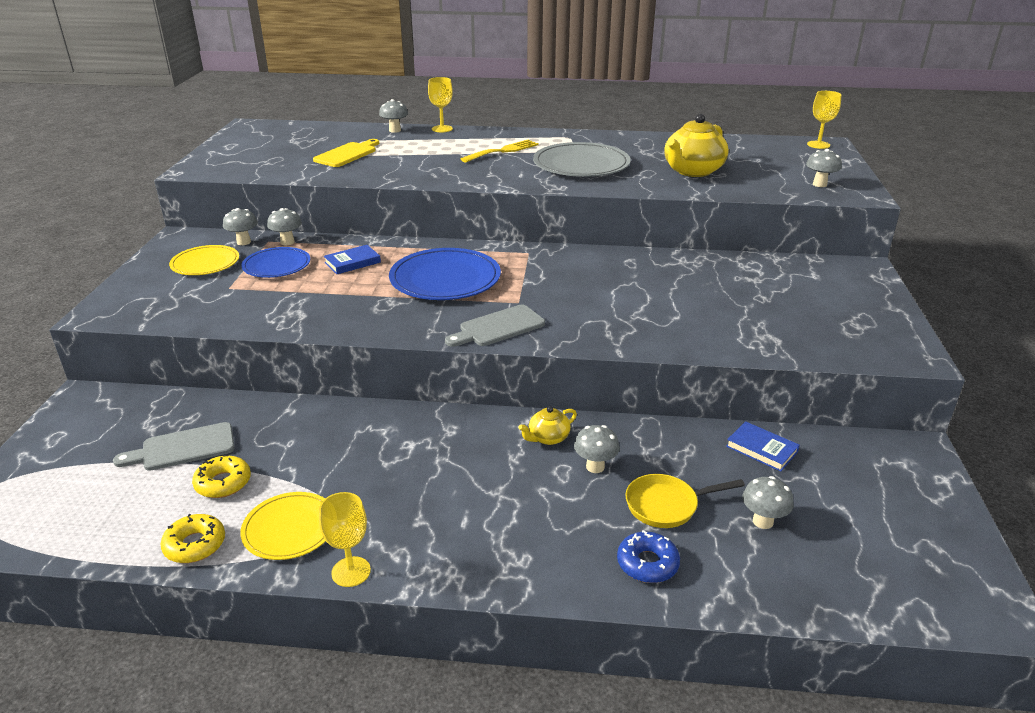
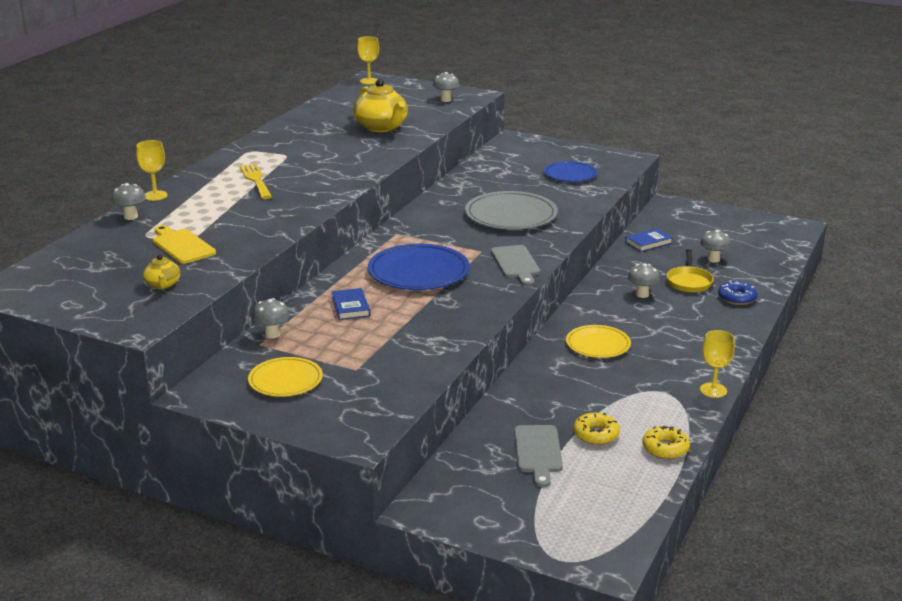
camera: 70 degrees left, 5 degrees down
(243, 242) = (249, 357): grey mushroom -> none
(276, 265) = (325, 343): blue plate -> blue plate (570, 174)
(290, 528) = (662, 409): yellow plate -> yellow plate (598, 344)
(548, 438) = (603, 303): yellow teapot -> yellow teapot (163, 285)
(581, 164) = (325, 158): grey plate -> grey plate (511, 215)

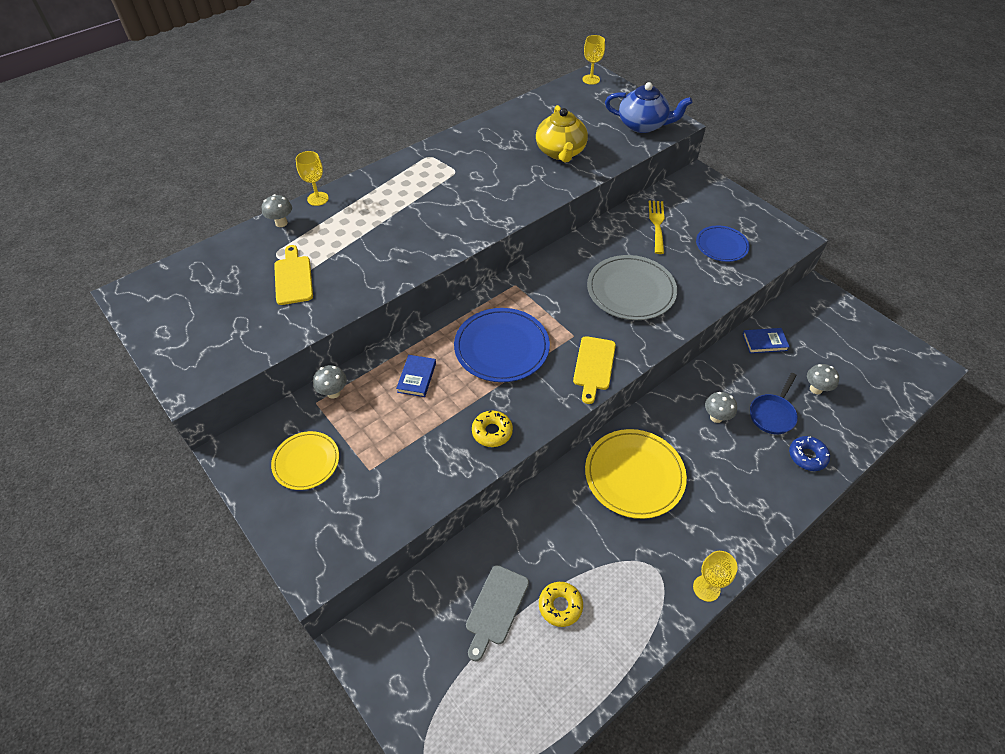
camera: 25 degrees right, 25 degrees up
(163, 285) = (244, 330): yellow teapot -> none
(256, 180) = (408, 201): yellow fork -> yellow fork (657, 224)
(446, 100) = (643, 125): grey mushroom -> blue teapot
(516, 264) = (594, 366): grey cutting board -> yellow cutting board
(598, 344) = (634, 475): yellow plate -> yellow plate, size x1.61
(665, 448) = (612, 655): yellow donut -> yellow donut (492, 432)
(689, 282) = (772, 414): yellow pan -> blue pan

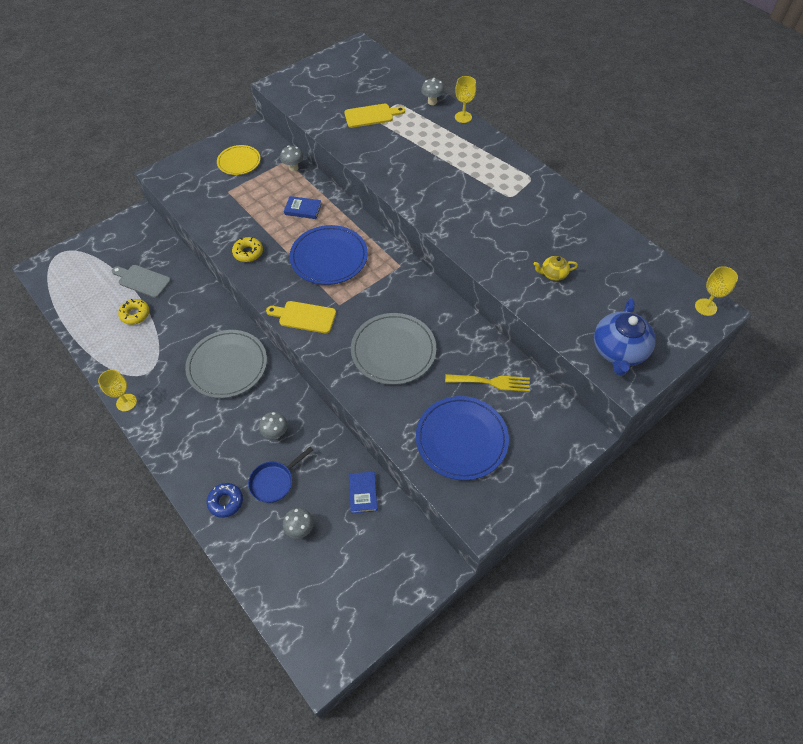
camera: 90 degrees right, 5 degrees up
(560, 152) = (553, 274): yellow teapot -> yellow teapot, size x0.50
(634, 475) = (227, 365): yellow plate -> grey plate
(721, 245) = (461, 439): blue plate -> blue plate, size x1.61
(772, 414) = (274, 482): blue pan -> blue pan turned 75 degrees counterclockwise

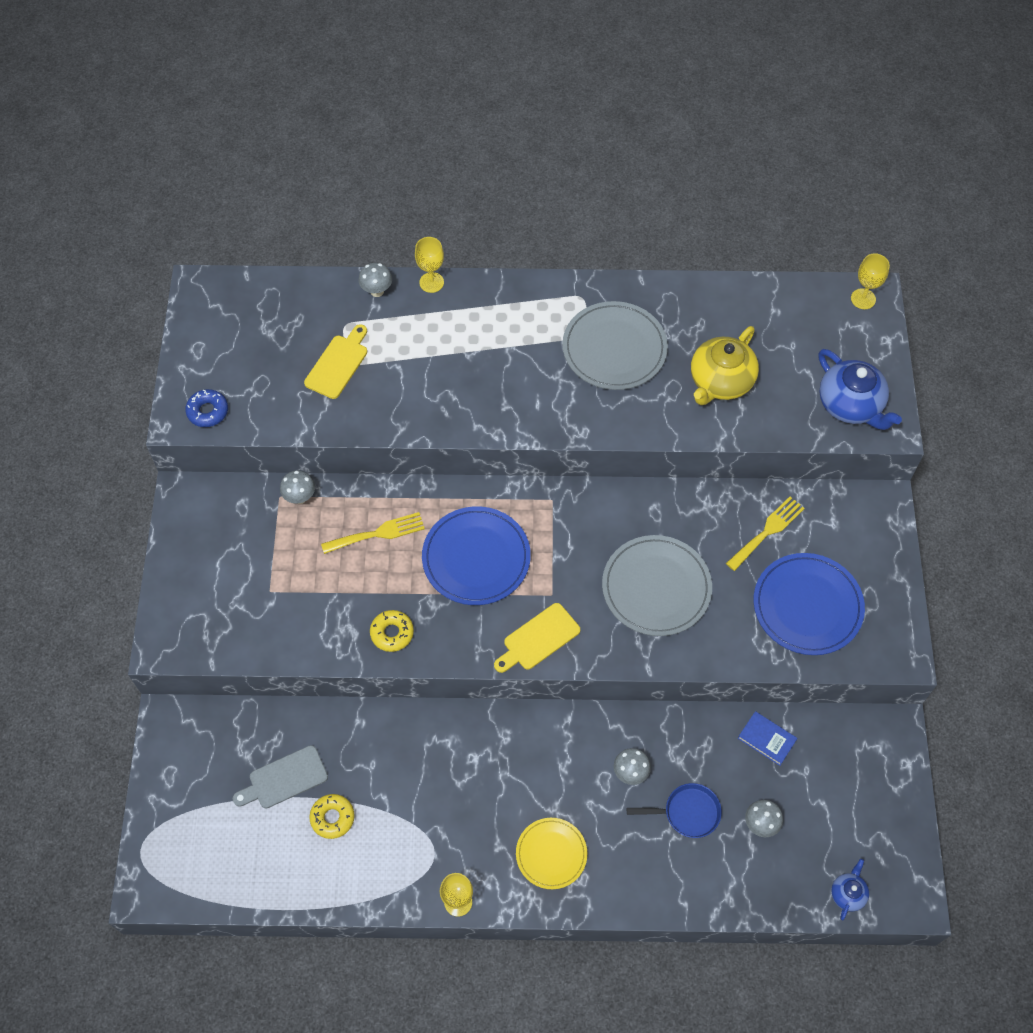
camera: 50 degrees left, 5 degrees up
(226, 502) = (673, 875): blue donut -> blue donut (208, 411)
(227, 365) = (499, 764): grey plate -> grey plate (614, 348)
(239, 162) = (230, 547): yellow plate -> yellow plate (551, 854)
(274, 482) = (687, 813): blue pan -> blue pan turned 90 degrees counterclockwise
(292, 618) = (847, 893): none -> blue teapot
(303, 209) = (378, 533): blue book -> yellow fork
(553, 274) = (720, 381): yellow teapot -> yellow teapot, size x1.98

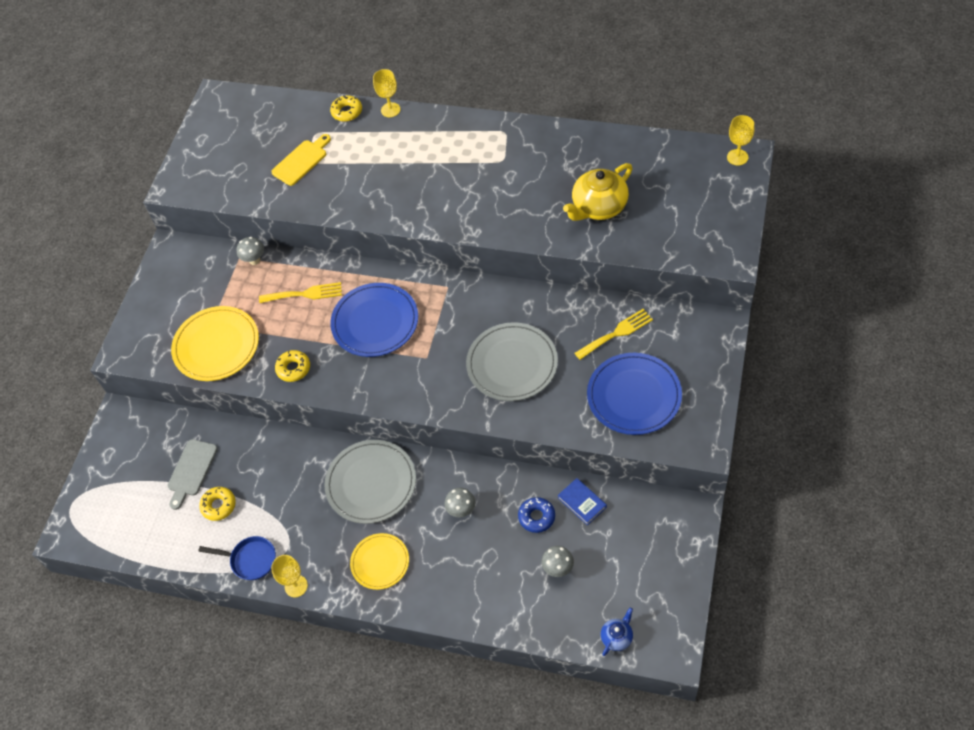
camera: 20 degrees right, 5 degrees down
(208, 411) = (195, 184): blue donut -> blue donut (536, 517)
(284, 779) = (191, 471): grey cutting board -> grey cutting board turned 60 degrees counterclockwise
(285, 617) = (216, 346): none -> yellow plate
(377, 291) = (347, 112): grey mushroom -> yellow donut
(538, 639) = (406, 389): yellow cutting board -> none
(614, 348) = (519, 173): grey plate -> grey plate (371, 483)
(687, 813) = (499, 549): blue pan -> blue pan (250, 560)
(851, 405) = (703, 237): blue teapot -> none

